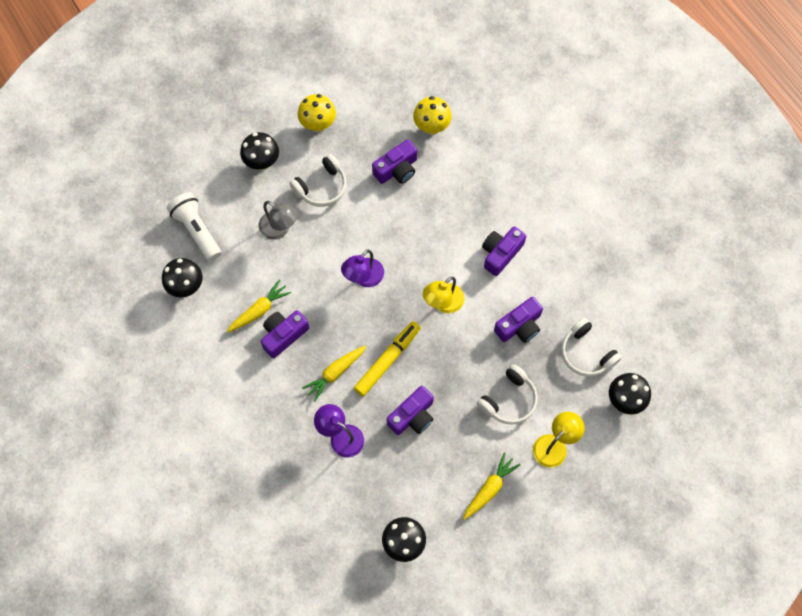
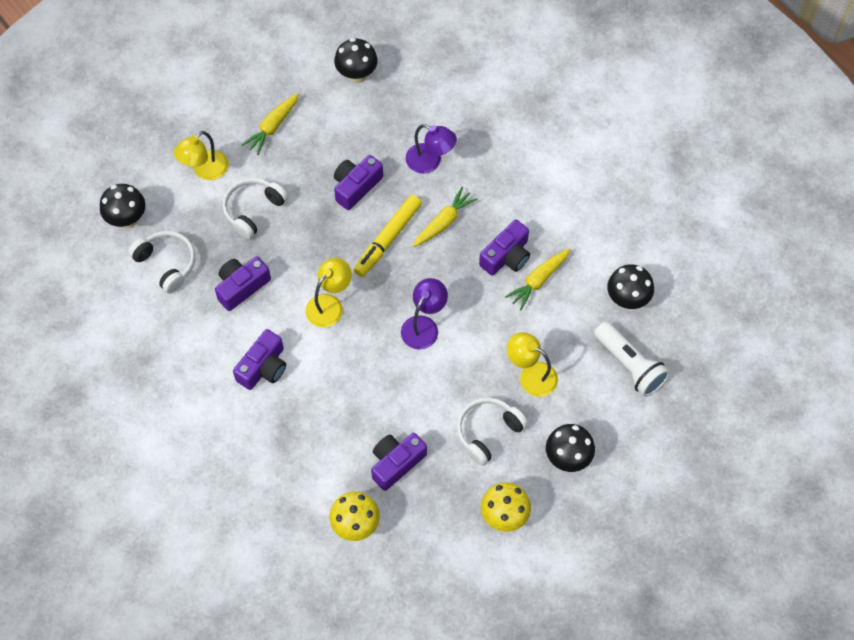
camera: 175 degrees right, 5 degrees down
(279, 229) = (531, 375): grey lamp -> yellow lamp

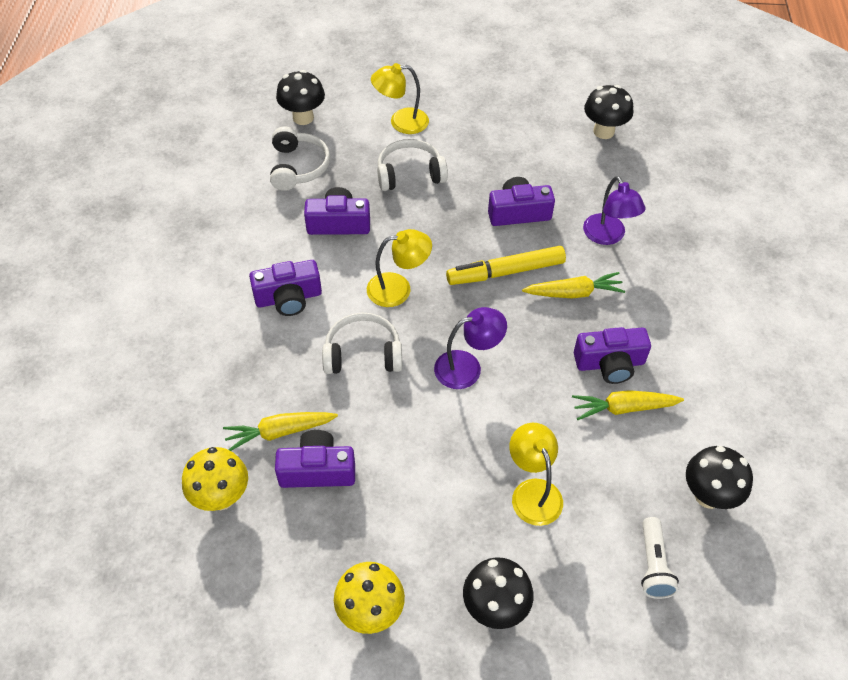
camera: 40 degrees right, 10 degrees down
(273, 127) = (490, 125): yellow carrot -> yellow carrot (279, 432)
(488, 432) = (435, 512): white headphones -> white headphones (363, 353)
(629, 365) = (653, 565): white flashlight -> white flashlight, size x0.66

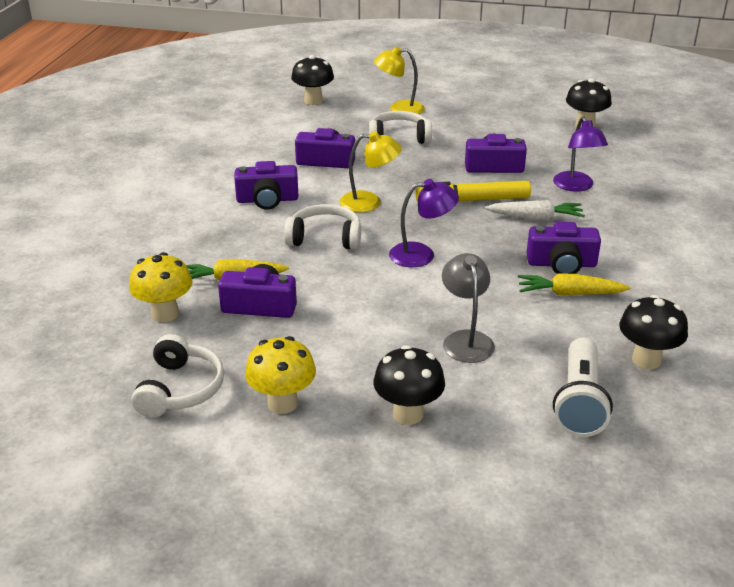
camera: 10 degrees right, 20 degrees down
(298, 167) = (300, 127): white headphones -> white headphones (180, 389)
(533, 492) = (466, 339): yellow lamp -> grey lamp
(573, 293) = (535, 218): yellow carrot -> white carrot
(653, 565) = (579, 402): white flashlight -> white flashlight, size x1.51

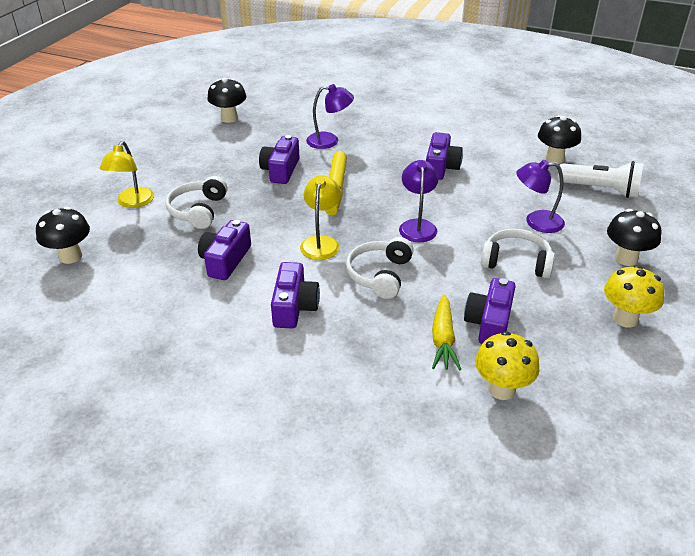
camera: 80 degrees left, 5 degrees up
(180, 389) = (616, 379): white headphones -> white headphones (516, 262)
(466, 339) = (536, 222): grey lamp -> purple lamp
(535, 218) = (372, 166): white carrot -> none
(569, 293) = (479, 171): yellow carrot -> none

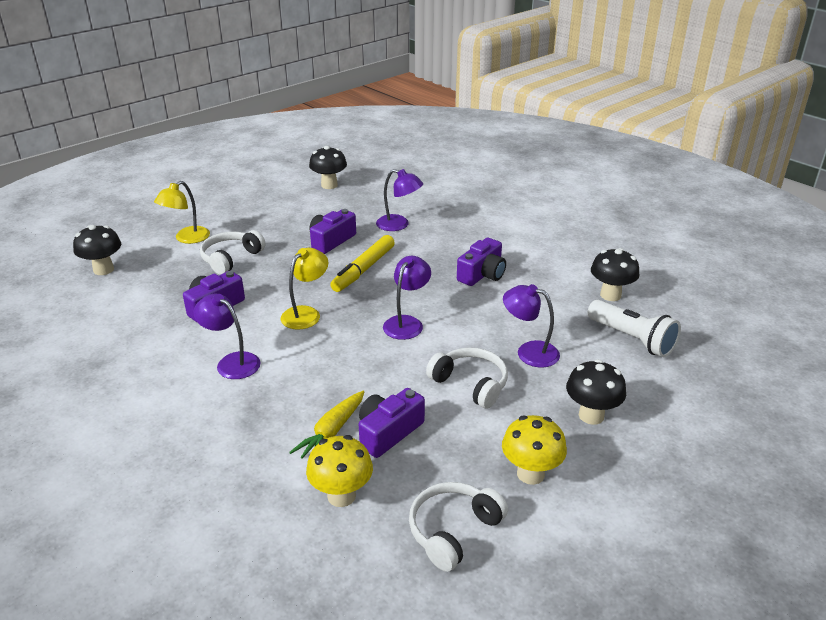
camera: 25 degrees right, 5 degrees down
(294, 307) = (232, 362): purple camera -> purple lamp
(379, 275) = (330, 357): white headphones -> white headphones (453, 530)

